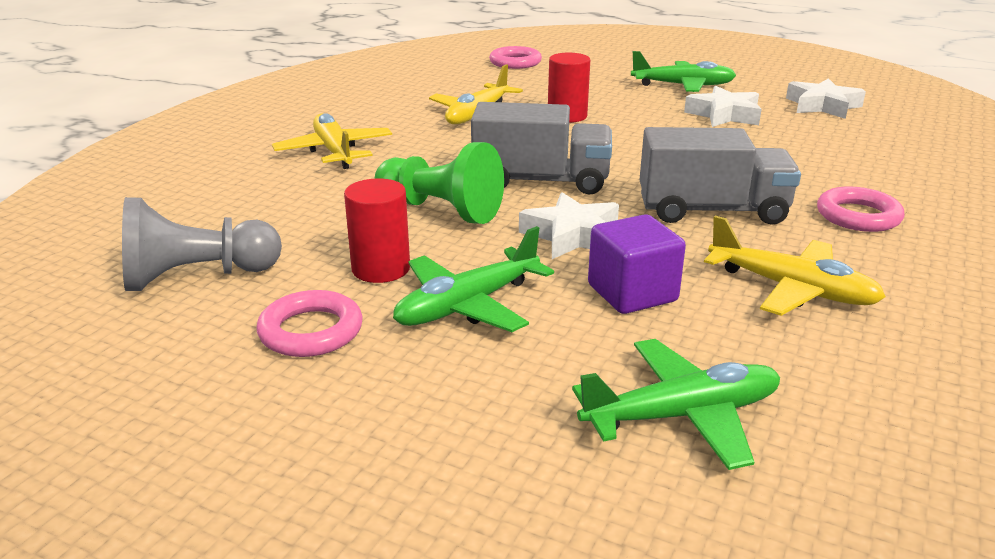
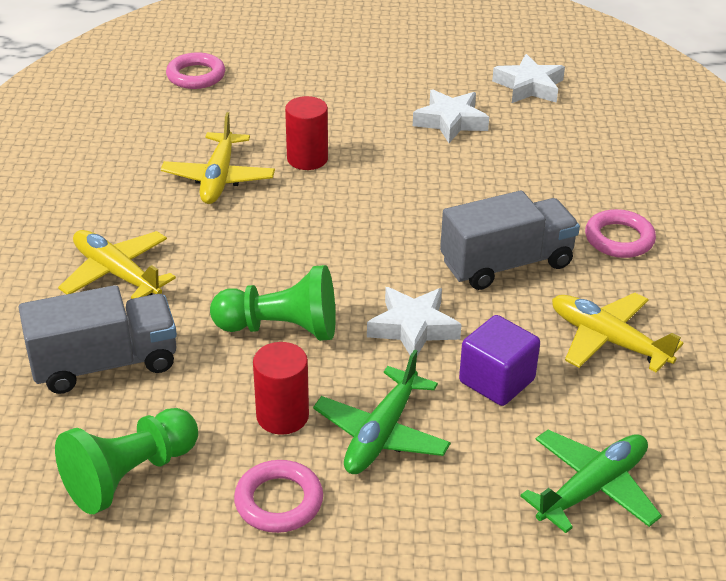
camera: 25 degrees left, 10 degrees up
(197, 277) = (130, 475): grey pawn -> green pawn
(541, 181) = (343, 264): grey truck -> grey truck (105, 364)
(683, 86) = (389, 81): green plane -> none
(792, 289) = (607, 340): yellow plane -> yellow plane turned 150 degrees counterclockwise

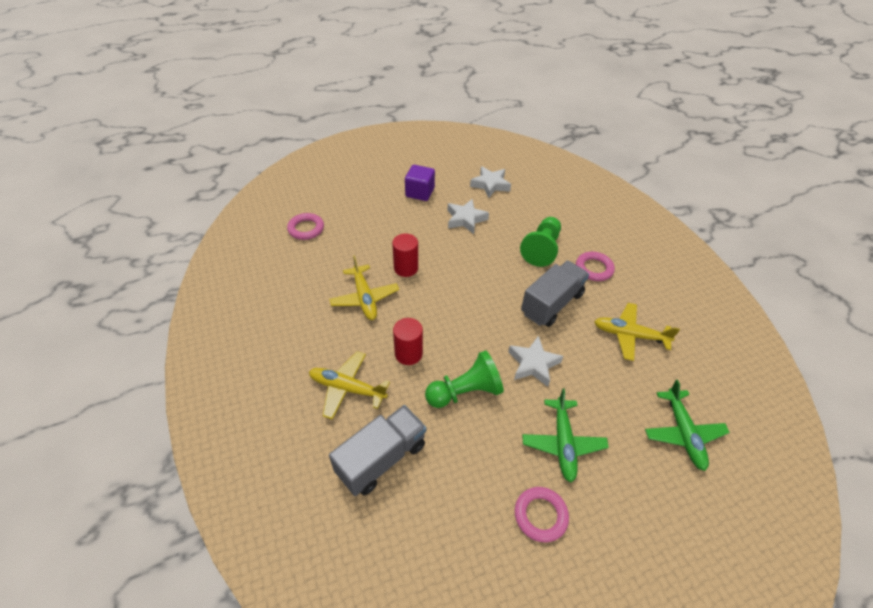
camera: 25 degrees left, 10 degrees up
(130, 475) = (448, 536): green pawn -> green pawn (541, 249)
(282, 416) = (504, 453): red cylinder -> red cylinder (408, 353)
(496, 381) = (596, 383): purple cube -> purple cube (420, 192)
(593, 488) = (683, 433): green plane -> green plane turned 150 degrees clockwise

